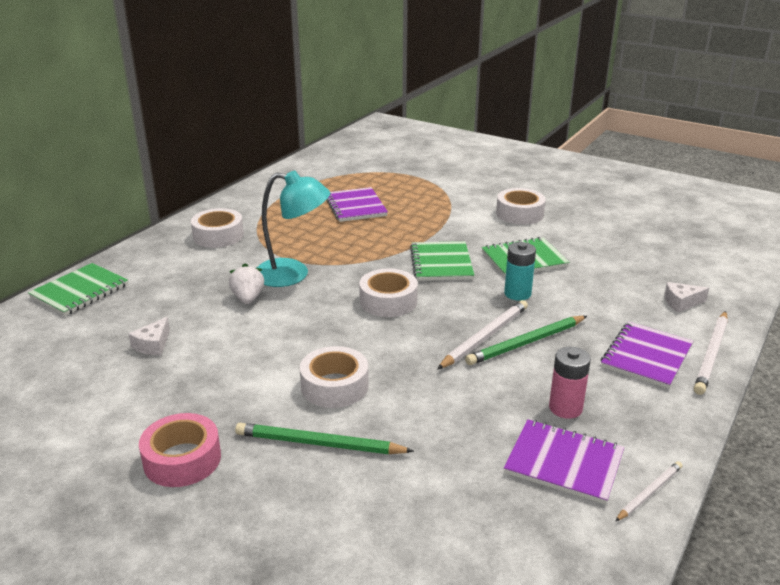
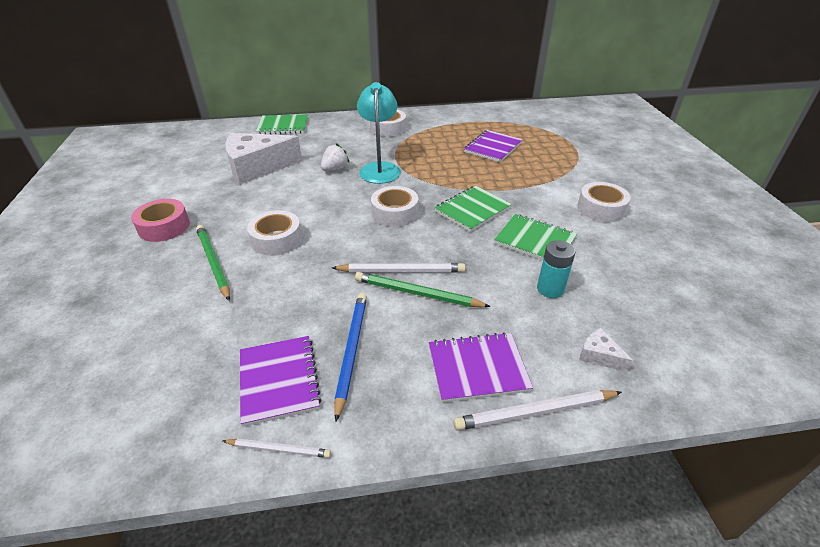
camera: 50 degrees right, 10 degrees up
(153, 345) = (257, 167): white cheese -> white cheese, size x2.44
(293, 274) = (380, 168): turquoise lamp -> turquoise lamp turned 150 degrees counterclockwise
(517, 294) = (480, 259): turquoise battery -> turquoise battery (550, 289)
(565, 408) = (351, 351): pink battery -> blue pencil

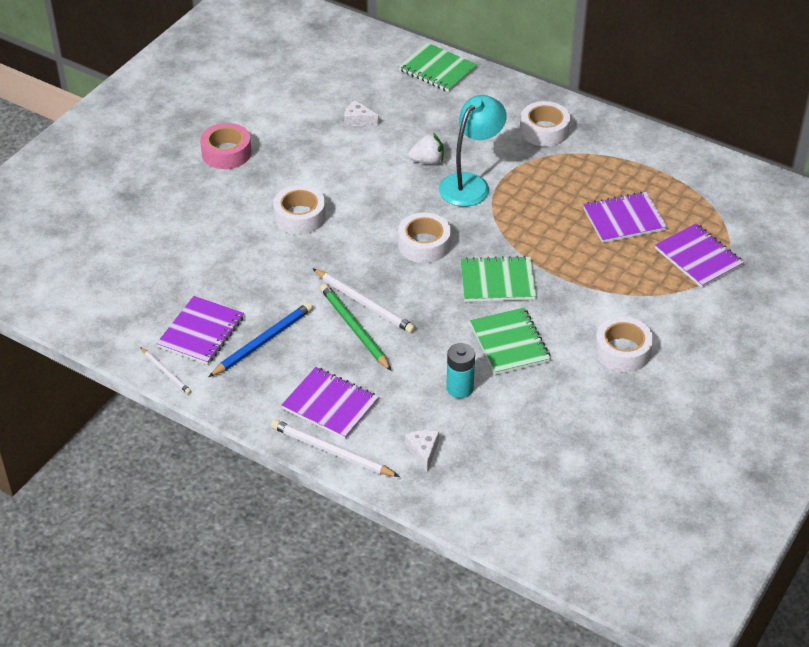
camera: 40 degrees right, 5 degrees up
(213, 263) = (235, 212): green pencil -> none
(257, 167) = (358, 120): white cheese -> white cheese, size x0.41
(557, 147) = (698, 257): none -> purple notebook

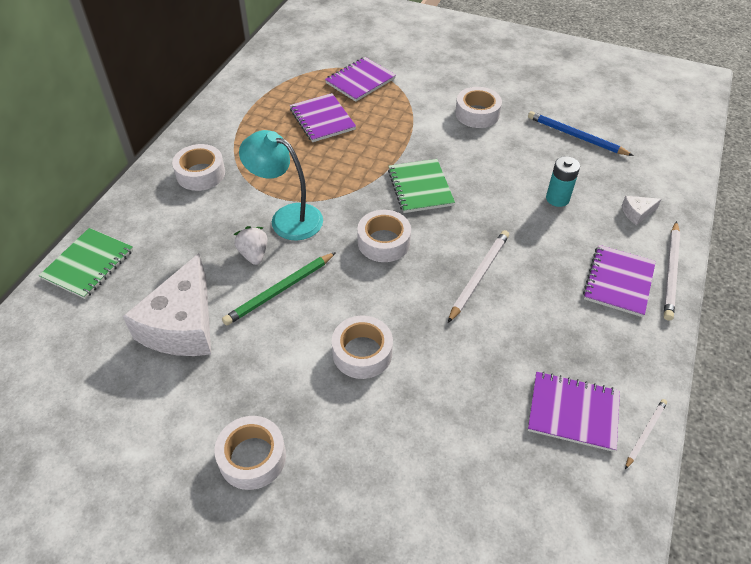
camera: 100 degrees left, 5 degrees up
(226, 153) = (252, 457): pink tape -> white tape
(263, 341) = (563, 350): blue pencil -> blue pencil (576, 136)
(354, 328) = (516, 279): green pencil -> green pencil (280, 290)
(358, 120) = (182, 325): white cheese -> white cheese, size x2.44
(509, 343) = (493, 174): green notebook -> none

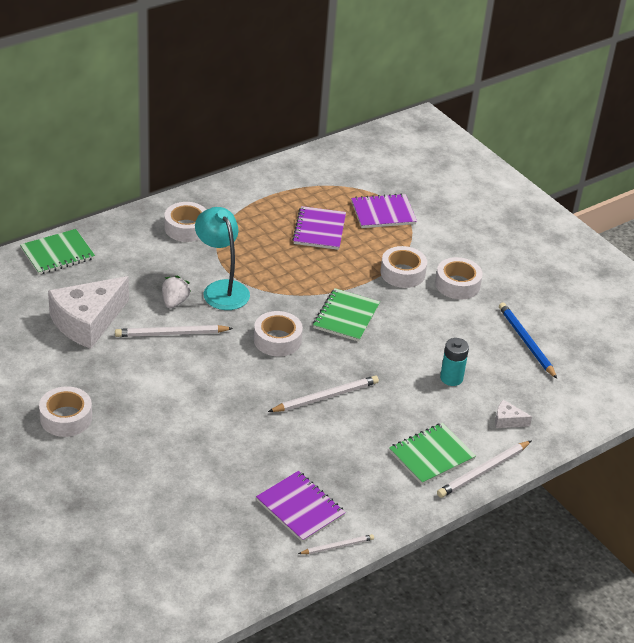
camera: 30 degrees right, 10 degrees down
(280, 290) = (171, 334): green pencil -> white pencil
(362, 352) = (191, 399): white tape -> white tape (402, 273)
(618, 282) = (431, 455): purple notebook -> green notebook

